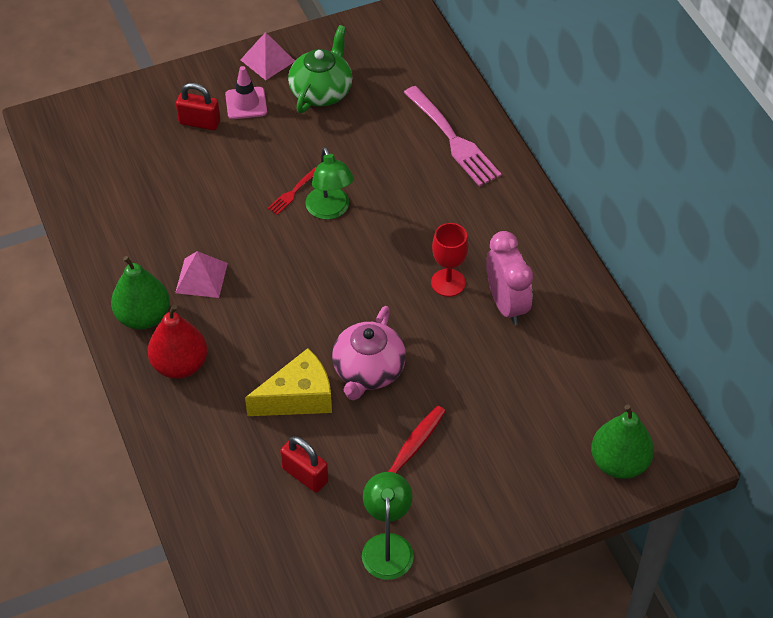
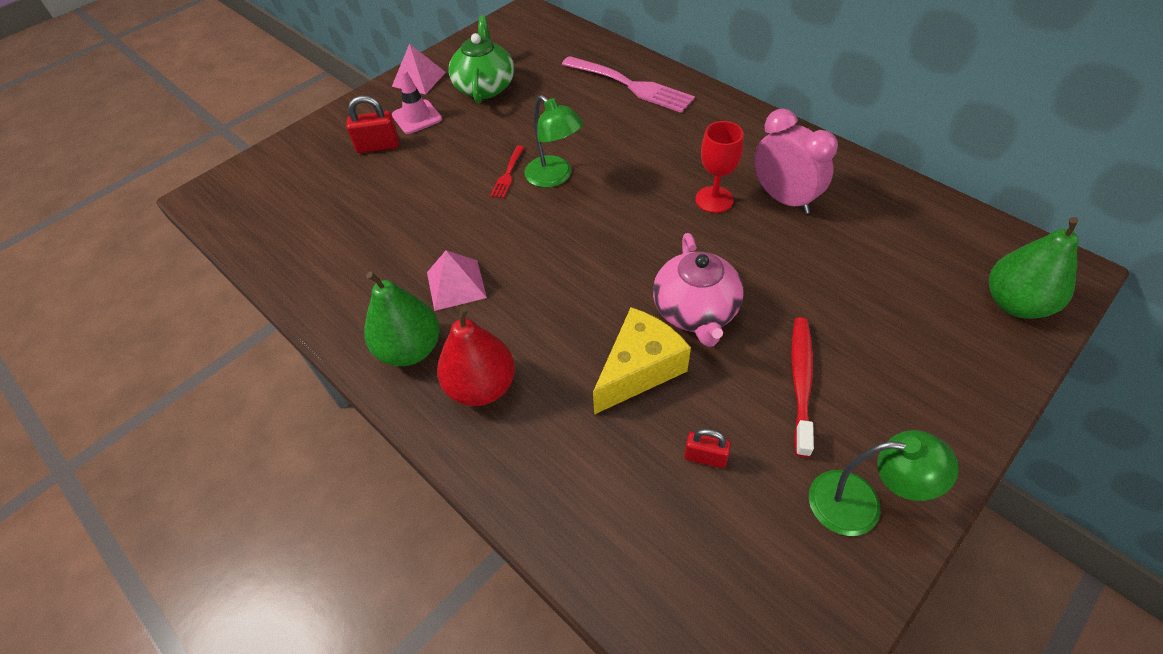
camera: 20 degrees left, 0 degrees up
(305, 475) = (705, 457): red padlock -> red padlock, size x0.66
(387, 545) = (860, 504): green lamp -> green lamp turned 120 degrees clockwise

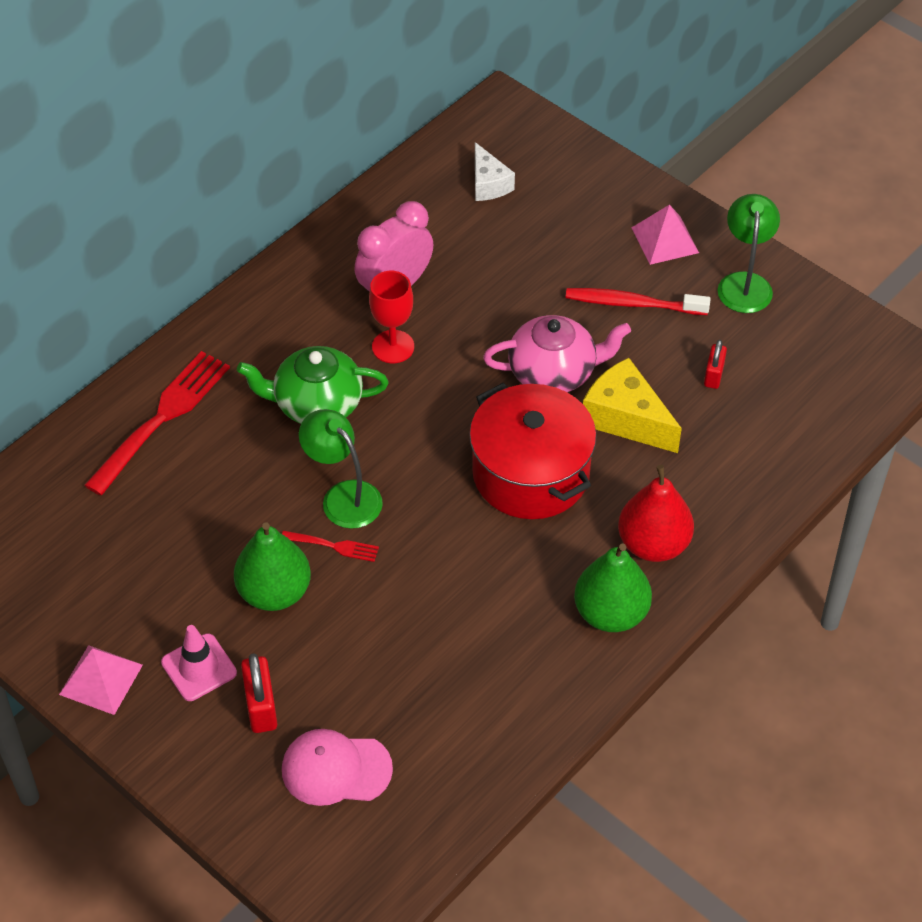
camera: 95 degrees left, 0 degrees up
(317, 184) = (336, 769): none -> pink cap
(456, 285) = (520, 581): pink pyramid -> pink pyramid (665, 240)
(485, 87) = (136, 589): green teapot -> green teapot (316, 404)
(555, 177) = (343, 496): green lamp -> green lamp turned 90 degrees counterclockwise
(572, 293) = (531, 473): none -> red pot
(631, 85) = (162, 418): pink fork -> red fork
(943, 261) = (488, 184): none -> white cheese
(1015, 303) = (540, 149): green pear -> green pear (274, 592)

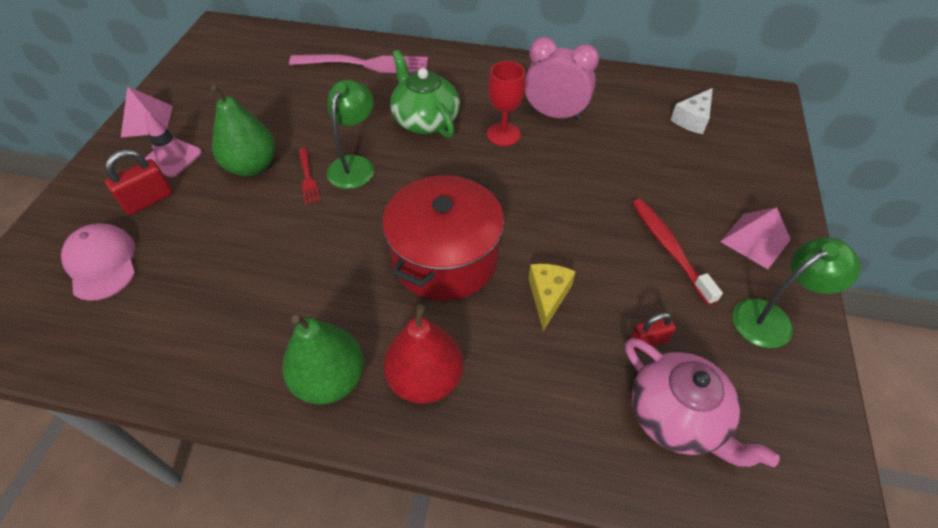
camera: 60 degrees right, 0 degrees up
(162, 418) = (365, 64): red fork -> pink fork
(554, 372) = (555, 229): pink teapot -> pink teapot (677, 417)
(626, 418) = (548, 296): yellow cheese -> yellow cheese, size x0.64

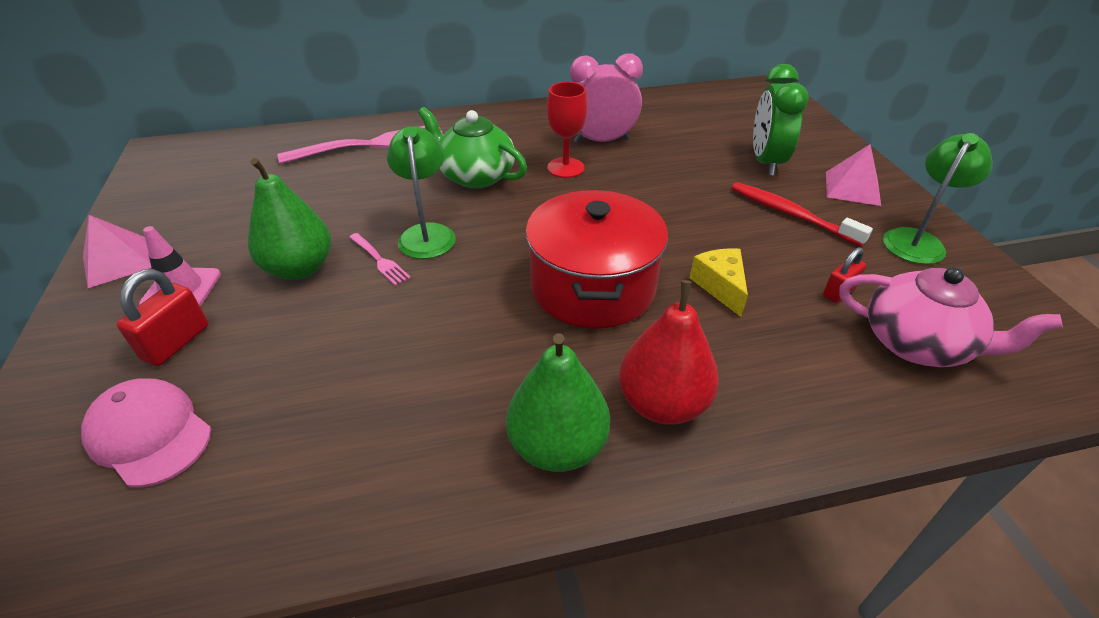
camera: 25 degrees left, 10 degrees down
(308, 178) = (379, 260): red fork -> pink fork
(691, 184) = (766, 162): none -> green clock
(692, 119) = (724, 116): white cheese -> none

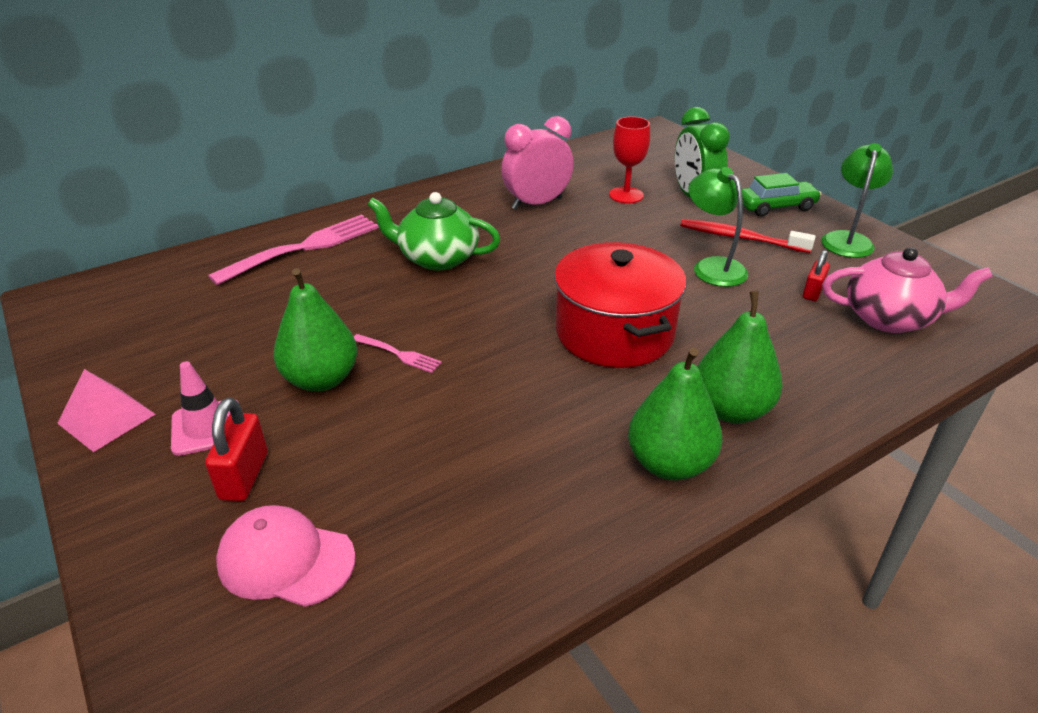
camera: 20 degrees left, 5 degrees down
(427, 233) = (428, 320): green lamp -> green lamp (712, 266)
(565, 168) = (519, 234): red goblet -> red goblet (626, 195)
(662, 403) = (731, 410): red pear -> green pear
(720, 286) = (720, 308): yellow cheese -> none
(852, 188) = (776, 207): pink pyramid -> green car

